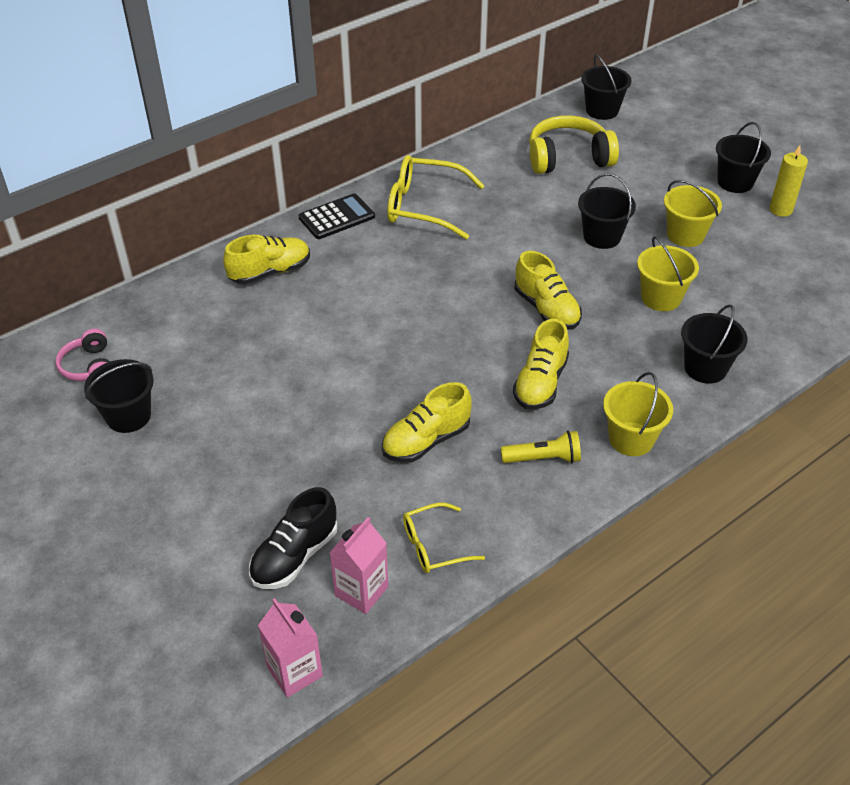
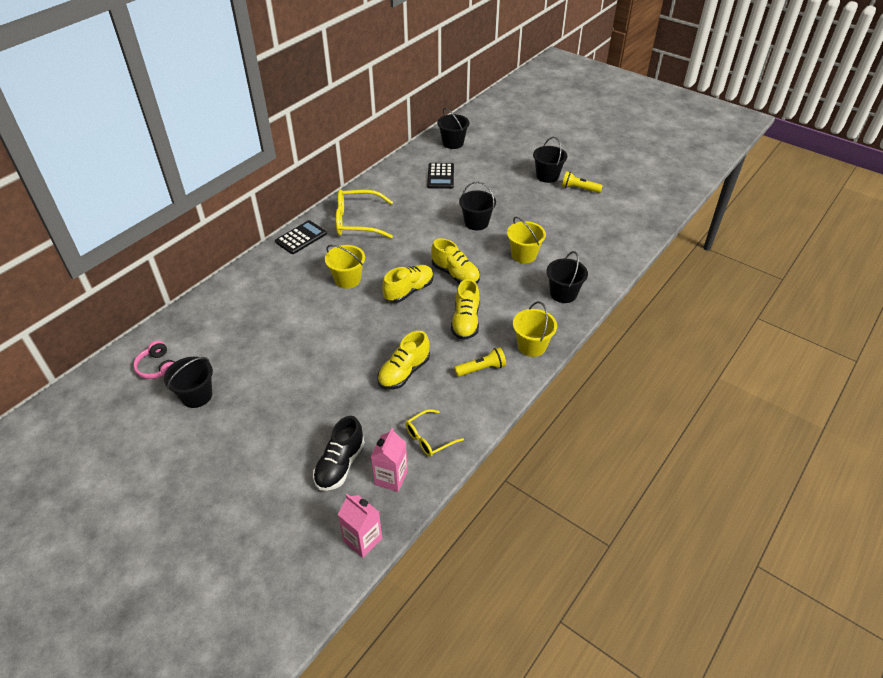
camera: 15 degrees left, 0 degrees up
(270, 272) = (266, 281): yellow shoe -> yellow shoe (409, 291)
(568, 158) = (440, 176): yellow headphones -> black calculator
(685, 235) = (527, 213): yellow bucket -> yellow bucket (347, 279)
(780, 210) = (579, 189): yellow candle -> yellow flashlight

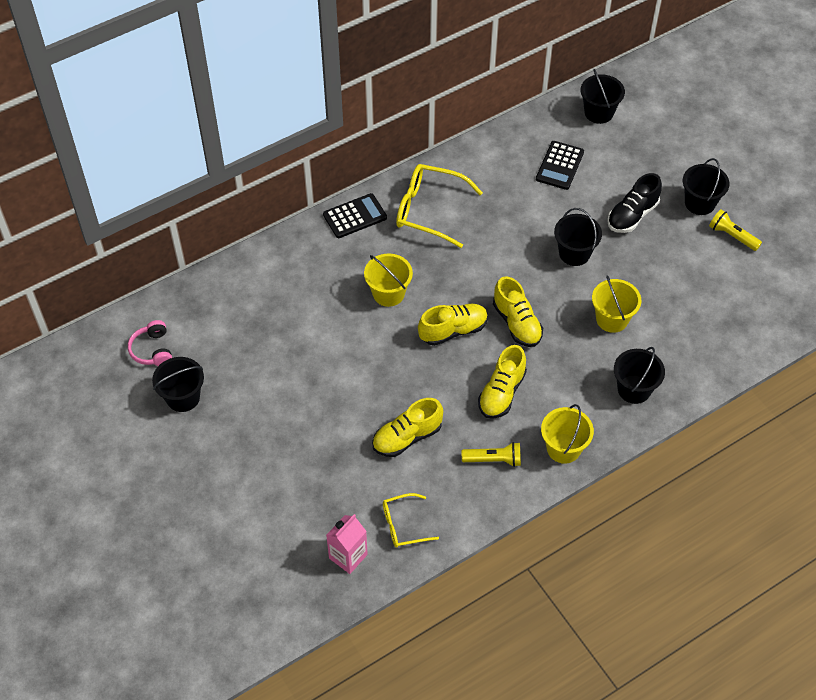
camera: 20 degrees right, 10 degrees up
(340, 465) = (302, 525): black shoe -> black shoe (632, 215)
(363, 540) = (297, 612): pink carton -> none

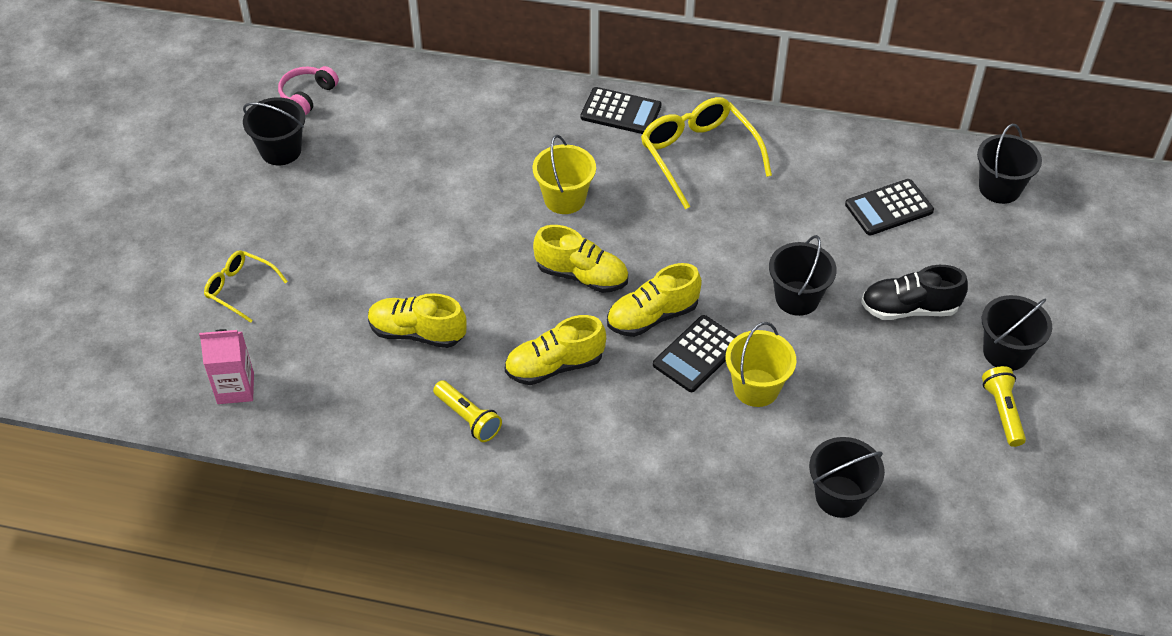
camera: 45 degrees right, 5 degrees down
(403, 525) = (314, 404): yellow glasses -> yellow glasses (240, 289)
(517, 323) = (652, 316): yellow shoe -> yellow shoe turned 45 degrees clockwise
(563, 325) = (697, 354): none -> black calculator
(563, 448) = (547, 464): yellow bucket -> none
(634, 389) = (692, 471): black bucket -> black bucket (839, 496)

